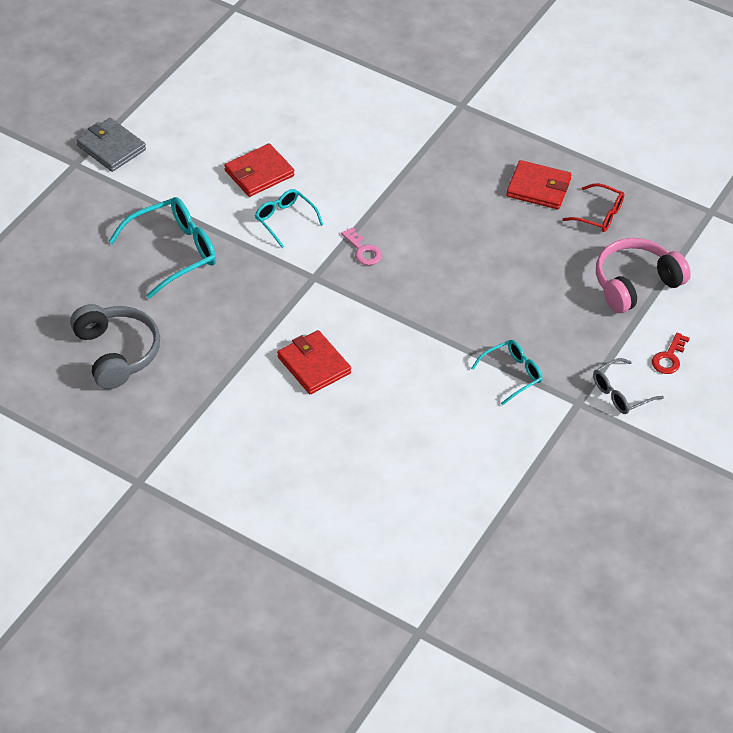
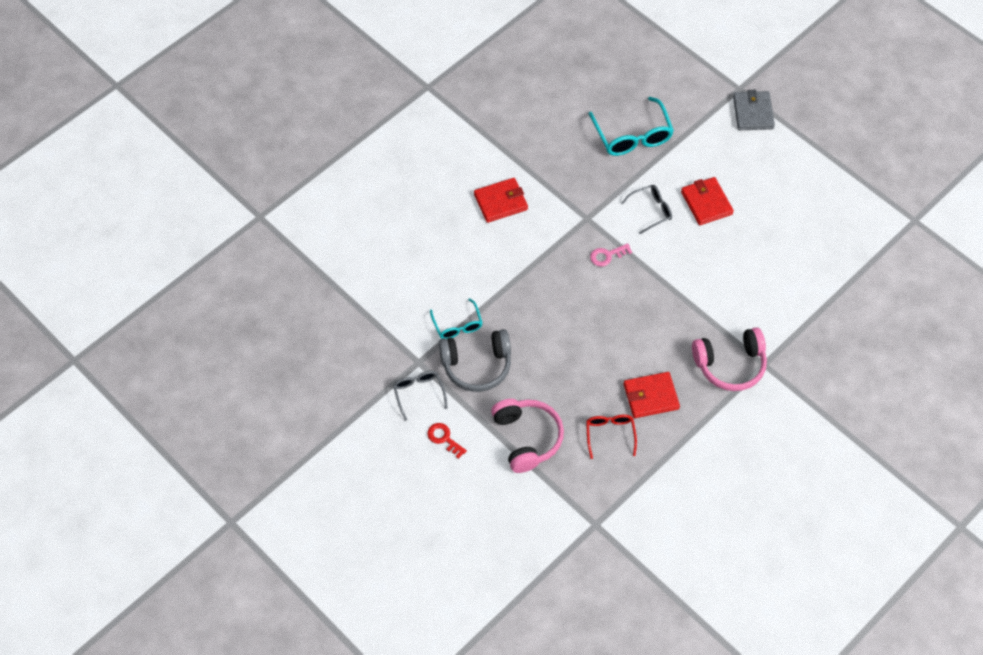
camera: 105 degrees right, 10 degrees up
(111, 147) = (753, 113): grey wallet -> grey wallet turned 60 degrees counterclockwise
(116, 353) = (542, 89): grey headphones -> grey headphones (477, 365)
(284, 220) = (651, 210): turquoise glasses -> grey glasses
(473, 130) = (730, 365): none -> pink headphones
(538, 188) = (651, 396): red wallet -> red wallet turned 45 degrees clockwise
(599, 215) = (610, 434): red glasses -> red glasses turned 135 degrees clockwise

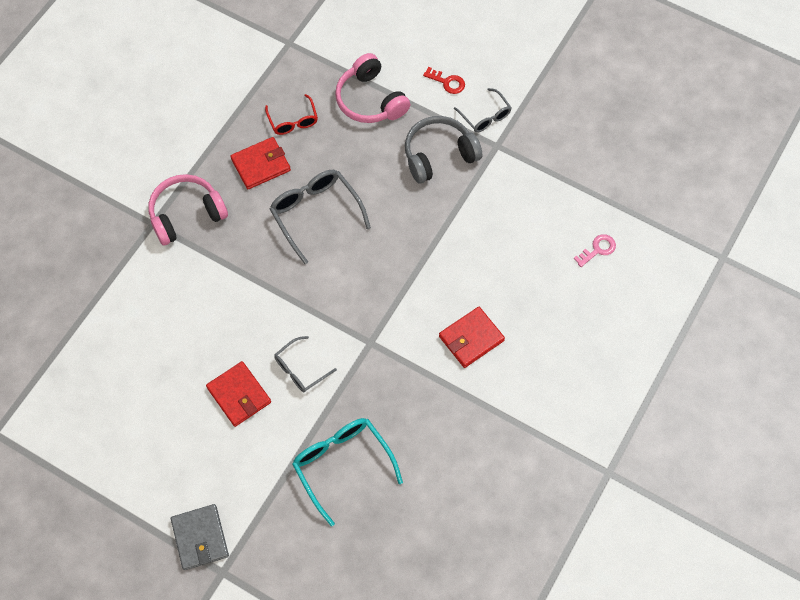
camera: 165 degrees right, 5 degrees up
(457, 325) = (471, 190): turquoise glasses -> none
(607, 256) = (337, 303): pink key -> pink key (597, 249)
(608, 337) = (315, 213): none -> grey glasses

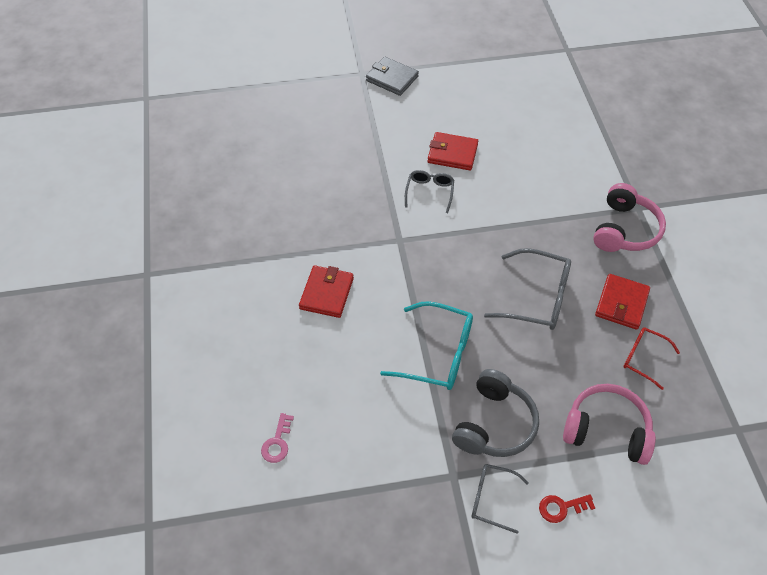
camera: 140 degrees right, 10 degrees down
(342, 464) = (344, 161): turquoise glasses -> turquoise glasses (438, 354)

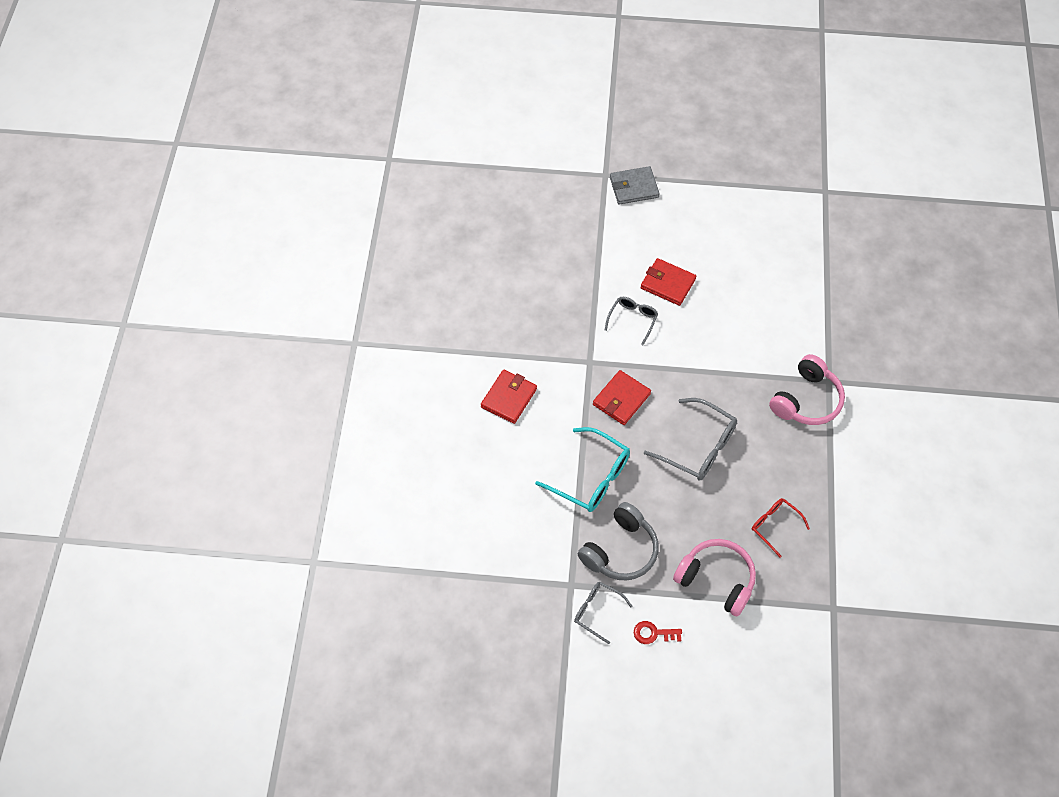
camera: 15 degrees right, 5 degrees up
(277, 442) = (432, 520): pink key -> none
(392, 78) = (634, 187): grey wallet -> grey wallet turned 60 degrees counterclockwise
(621, 303) = (775, 471): red wallet -> red wallet (621, 399)

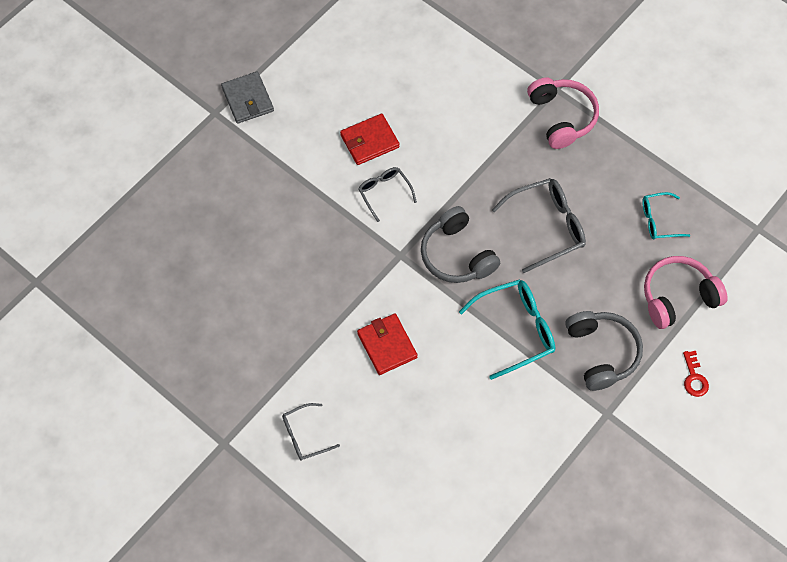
camera: 55 degrees left, 5 degrees up
(597, 611) = (645, 409): grey glasses -> grey glasses (304, 436)
(621, 399) = (457, 255): red wallet -> grey headphones
(634, 187) = (247, 99): grey wallet -> grey wallet turned 45 degrees counterclockwise
(653, 633) = (694, 377): red key -> red key turned 45 degrees counterclockwise
(774, 526) = (658, 220): red glasses -> turquoise glasses

